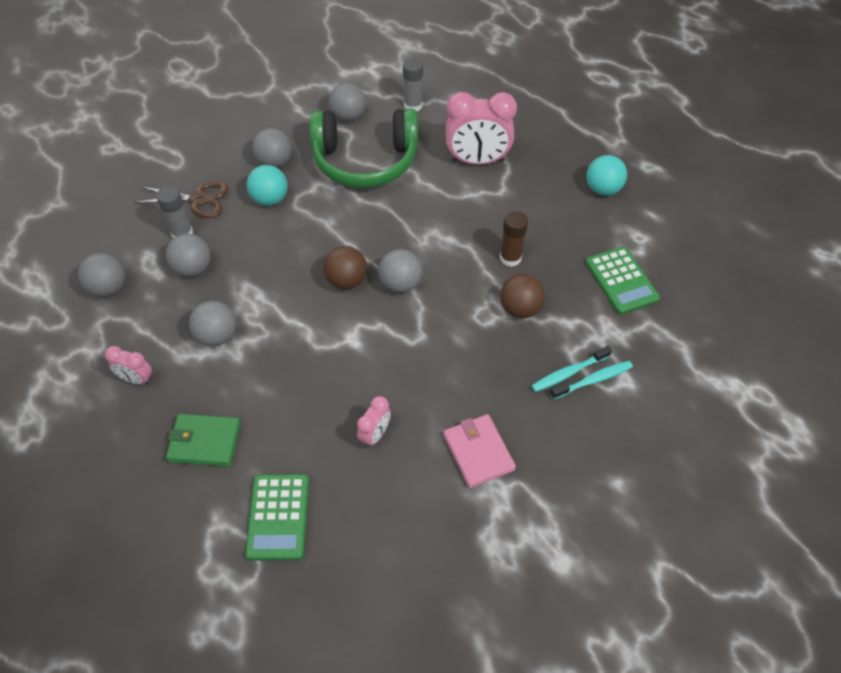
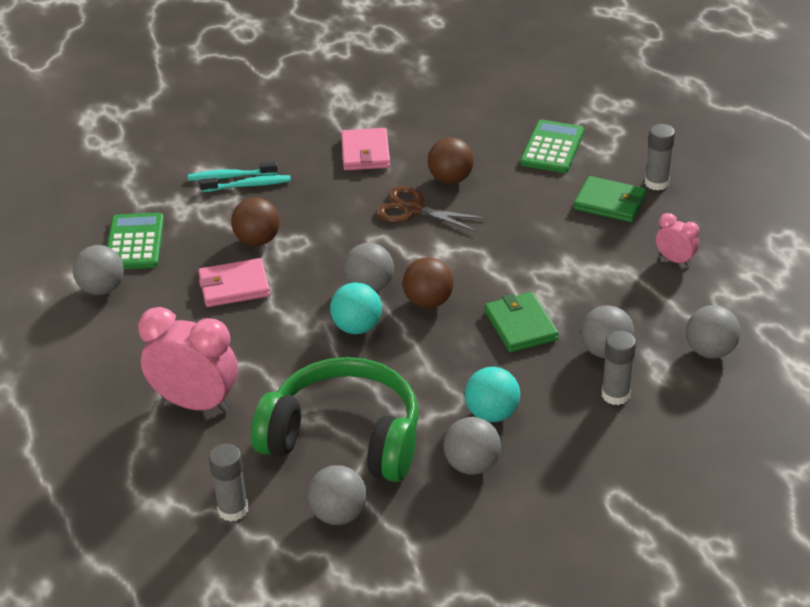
camera: 160 degrees left, 15 degrees down
(156, 486) = (656, 183): none -> grey glue stick
(198, 200) = (590, 434): brown scissors -> brown scissors (413, 210)
(217, 336) = (586, 280): grey ball -> grey ball (102, 289)
(265, 276) = (520, 325): none -> green wallet
(375, 435) = (450, 179): pink clock -> brown ball
(510, 258) = (234, 286): brown glue stick -> pink wallet
(602, 189) = (70, 334): turquoise ball -> turquoise ball (357, 327)

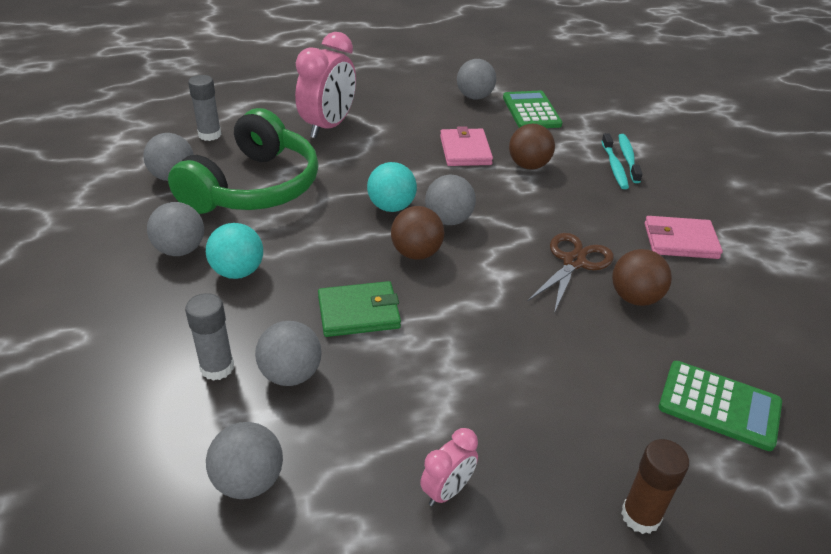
camera: 95 degrees right, 0 degrees up
(135, 242) = (531, 111): green calculator -> green calculator turned 105 degrees counterclockwise
(609, 203) = (587, 443): green wallet -> none
(656, 183) = (640, 516): grey glue stick -> brown glue stick

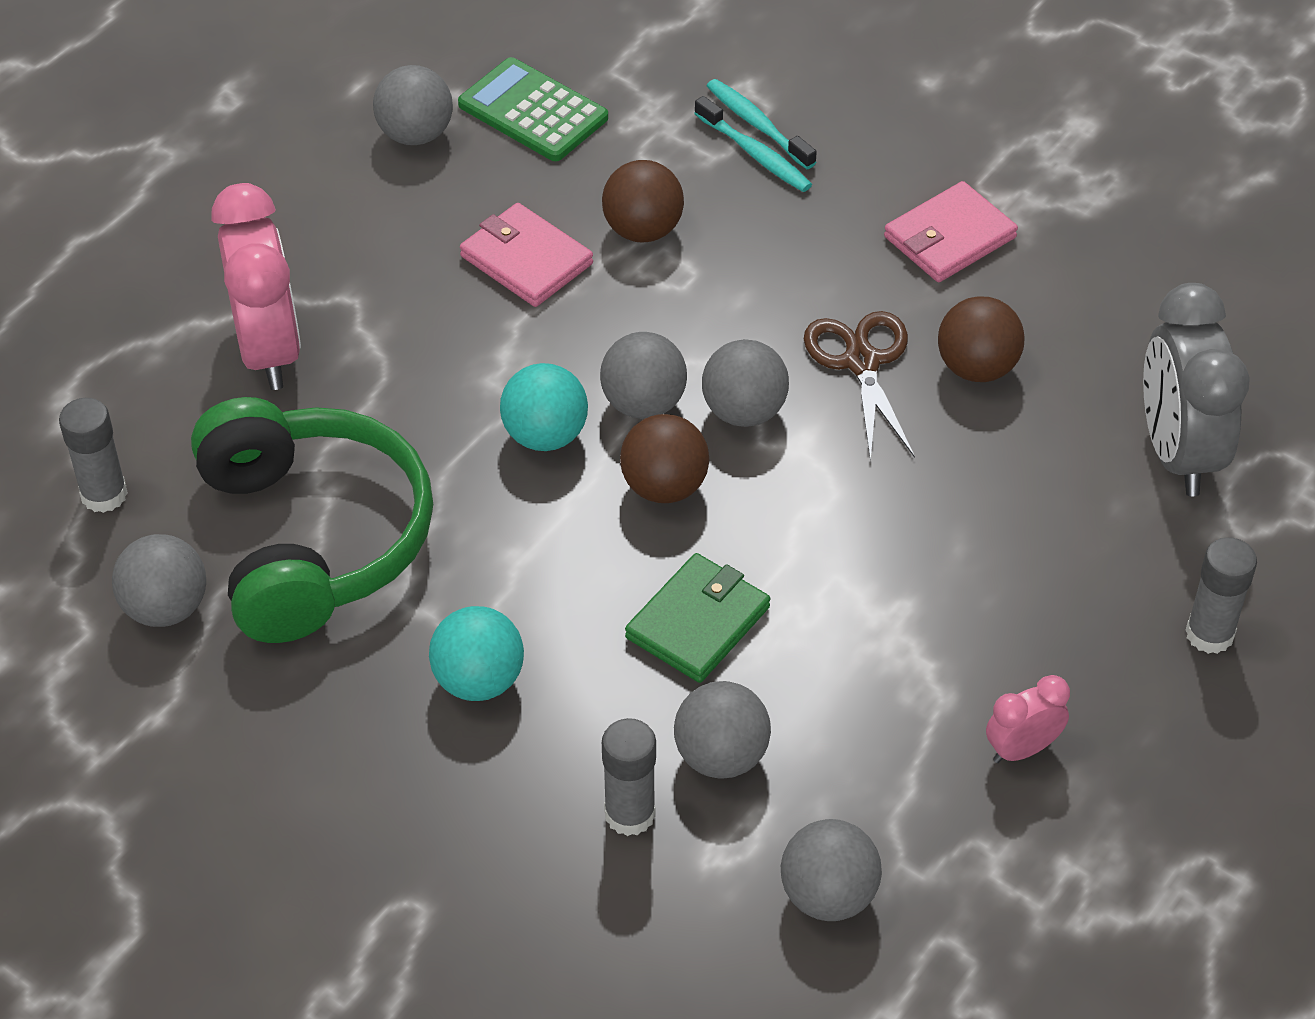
camera: 40 degrees left, 10 degrees up
(180, 250) = (357, 708): grey ball -> grey ball (744, 411)
(447, 490) = (1022, 749): pink clock -> pink clock turned 120 degrees counterclockwise
(640, 516) = (1209, 634): brown glue stick -> grey glue stick
(719, 405) = (1177, 453): green calculator -> grey clock

